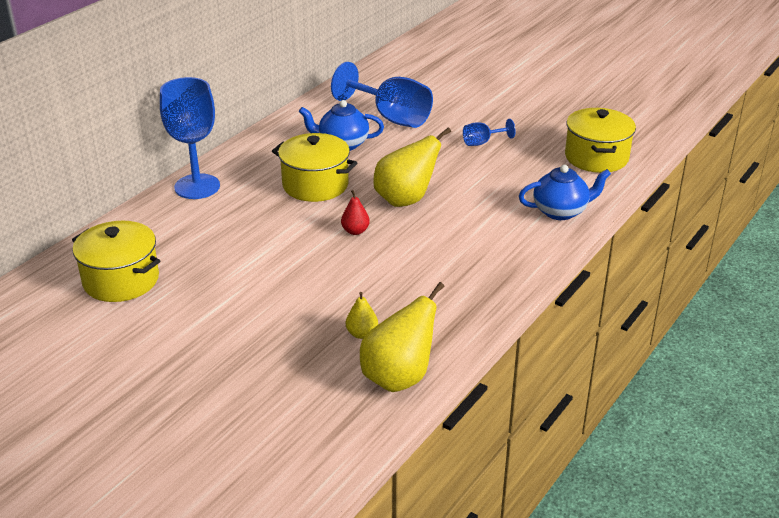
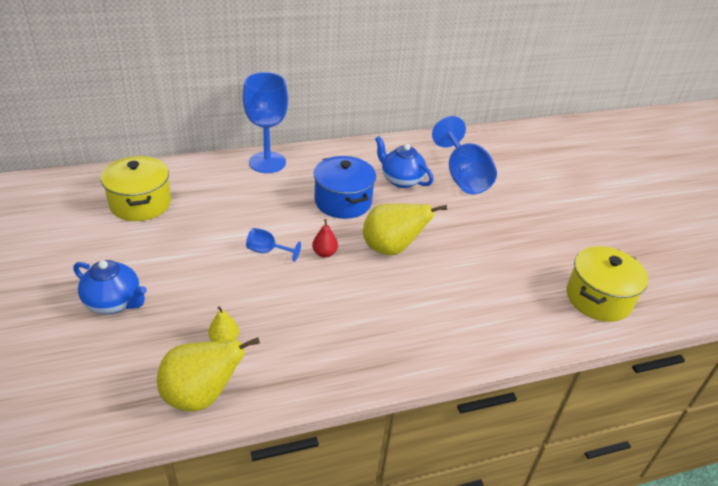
camera: 35 degrees right, 5 degrees up
(315, 185) = (343, 201): yellow pot -> blue pot
(482, 142) = (511, 233): blue goblet -> blue goblet (267, 251)
(561, 211) = (506, 330): blue teapot -> blue teapot (114, 302)

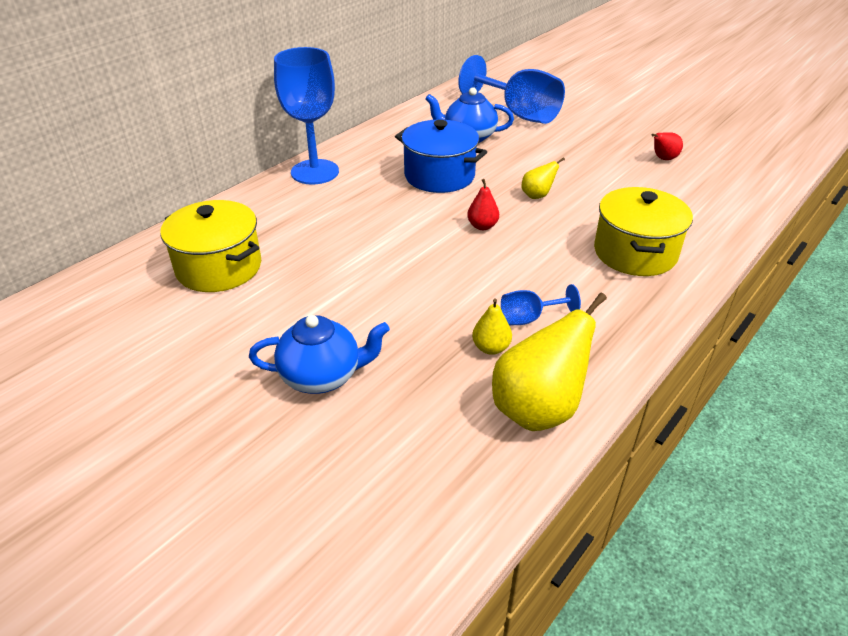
camera: 30 degrees left, 0 degrees up
(267, 251) = (424, 249): blue goblet -> blue goblet (529, 318)
(391, 249) = (537, 195): yellow pear -> yellow pear, size x0.49
(530, 265) = (663, 159): none -> red pear
(598, 298) = (742, 161): yellow pot -> yellow pot (635, 252)

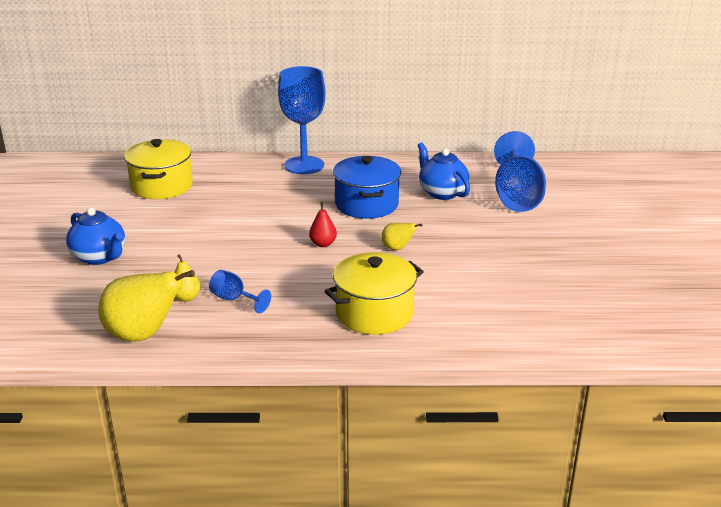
camera: 50 degrees right, 10 degrees down
(663, 159) = (550, 280): red pear -> none

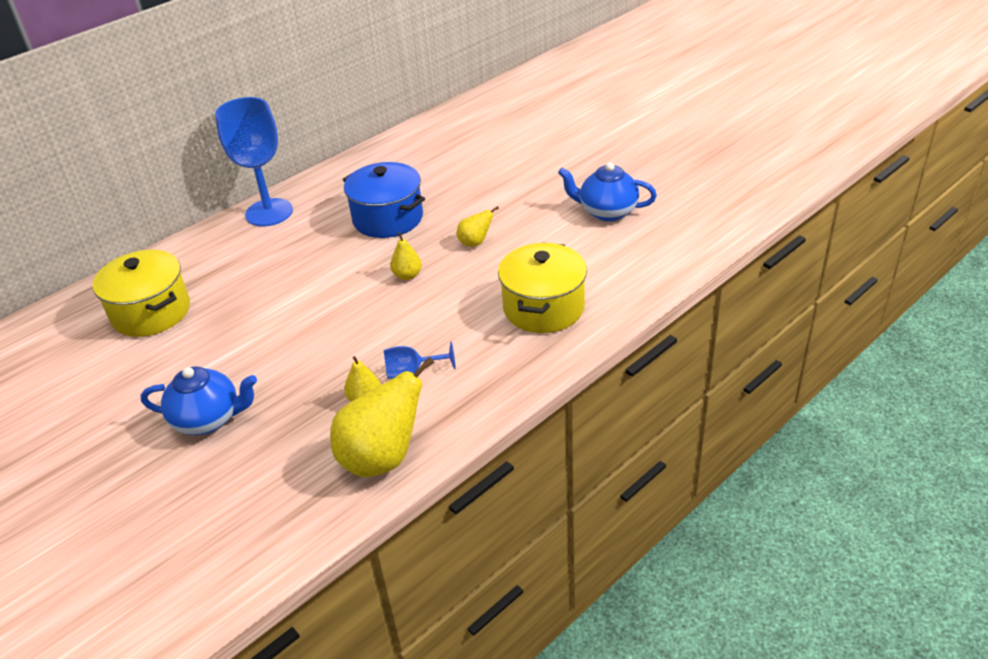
camera: 40 degrees left, 10 degrees up
(323, 244) = (407, 275): red pear -> yellow pear
(442, 193) = (435, 173): blue teapot -> blue teapot (607, 212)
(517, 196) = (498, 145): blue goblet -> none

